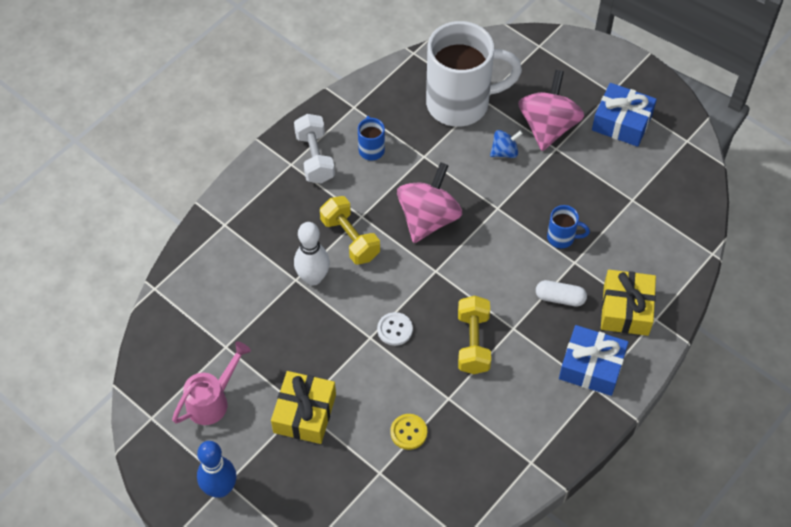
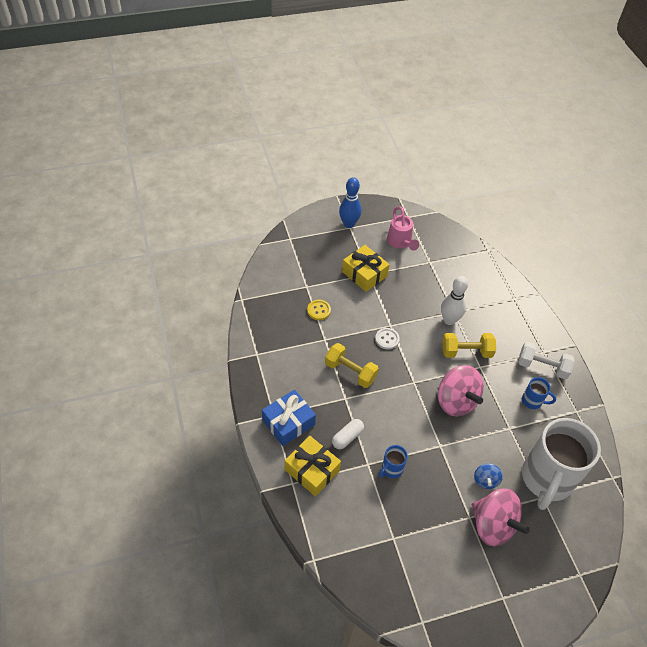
camera: 120 degrees right, 5 degrees down
(622, 122) = (468, 583): blue gift -> none

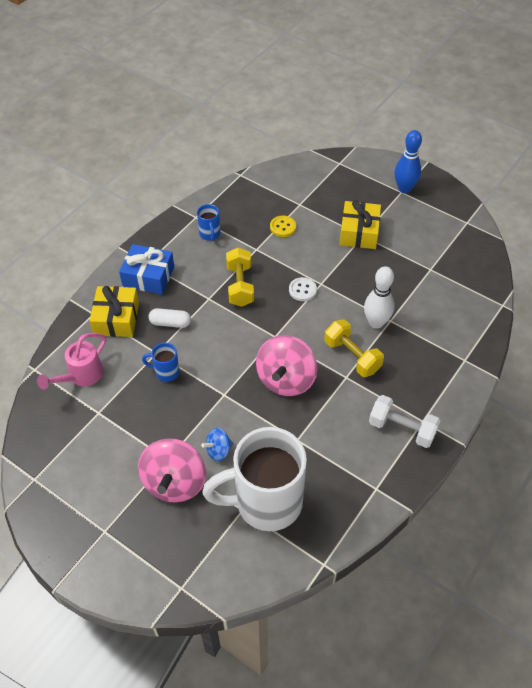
camera: 55 degrees right, 0 degrees up
(400, 242) = (427, 235): pink watering can -> pink watering can (81, 376)
(532, 401) = (349, 442): blue mug -> blue mug (210, 234)
(542, 367) = (402, 429): white dumbbell -> white dumbbell turned 45 degrees counterclockwise

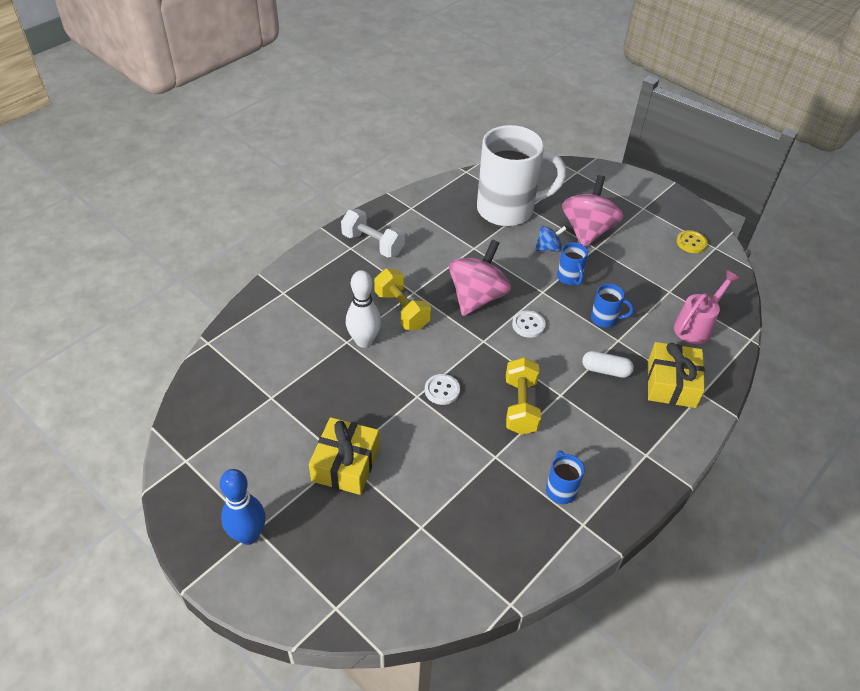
camera: 175 degrees left, 5 degrees down
(148, 276) = (641, 434): blue gift -> none
(197, 414) = (569, 278): none -> blue mug
(236, 356) = (528, 325): none -> white button
(283, 227) = (453, 488): yellow button -> yellow button (691, 243)

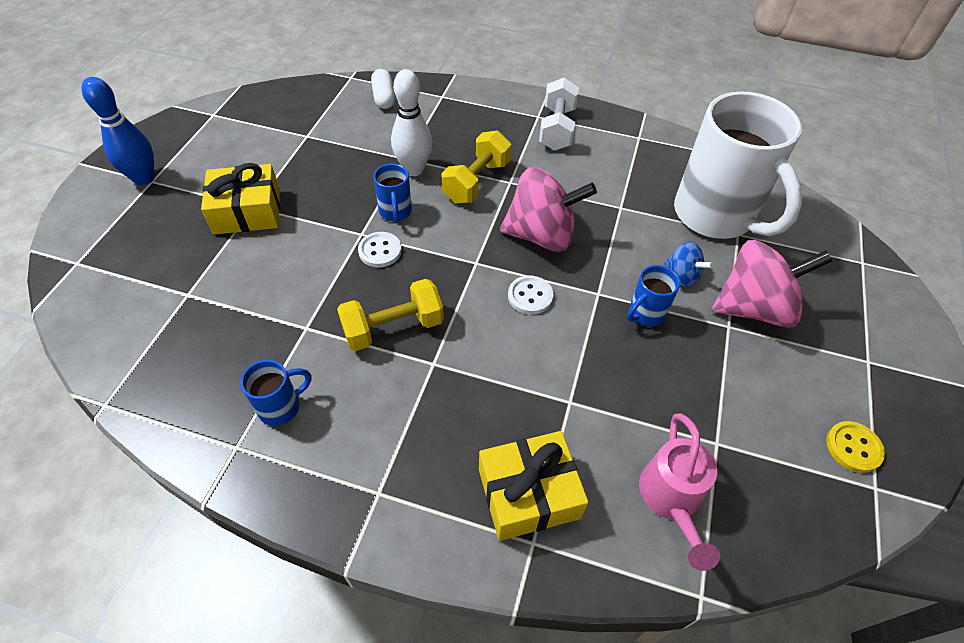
camera: 65 degrees right, 5 degrees up
(605, 319) = (598, 375): blue mug -> blue mug (395, 212)
(605, 370) = (504, 402): white capsule -> white capsule (384, 97)
(696, 326) = (671, 501): pink watering can -> pink watering can turned 75 degrees clockwise

